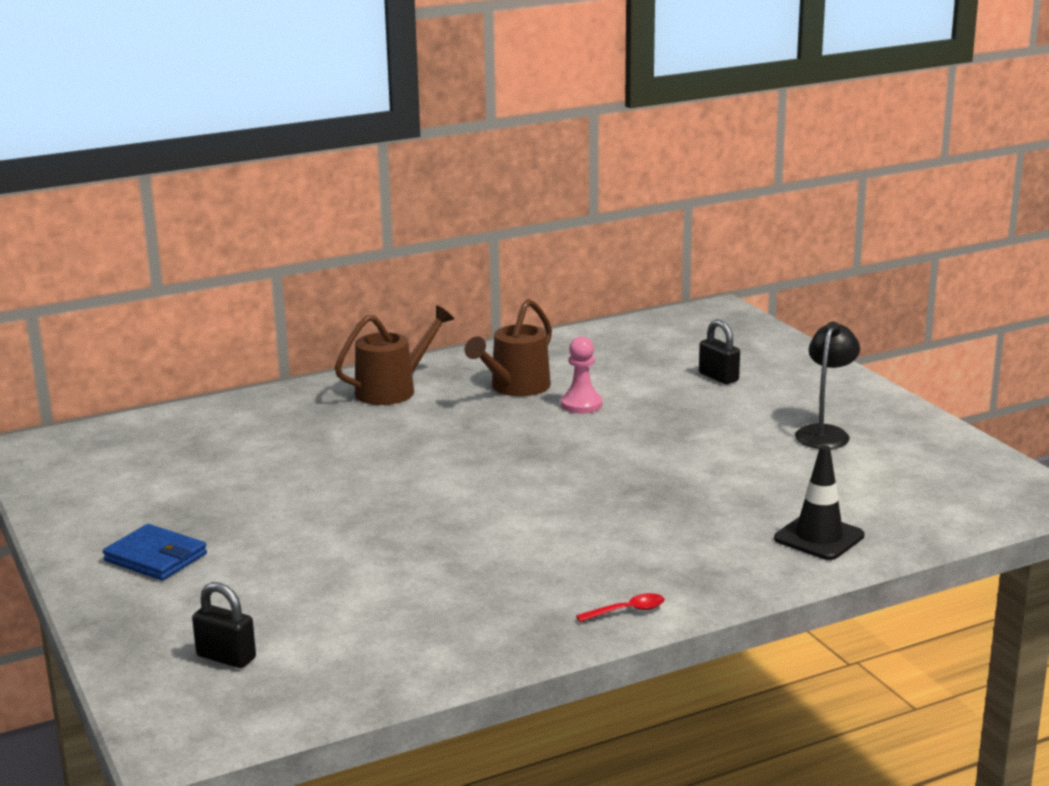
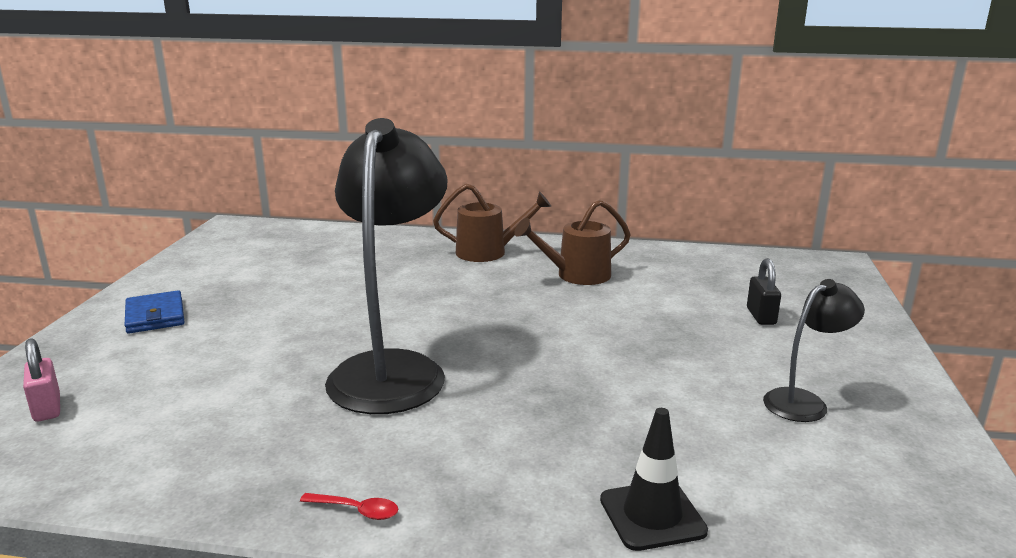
camera: 35 degrees right, 0 degrees up
(226, 657) = (47, 408): black padlock -> pink padlock
(486, 518) = (392, 369): none -> black lamp
(581, 405) = (607, 303): pink pawn -> none

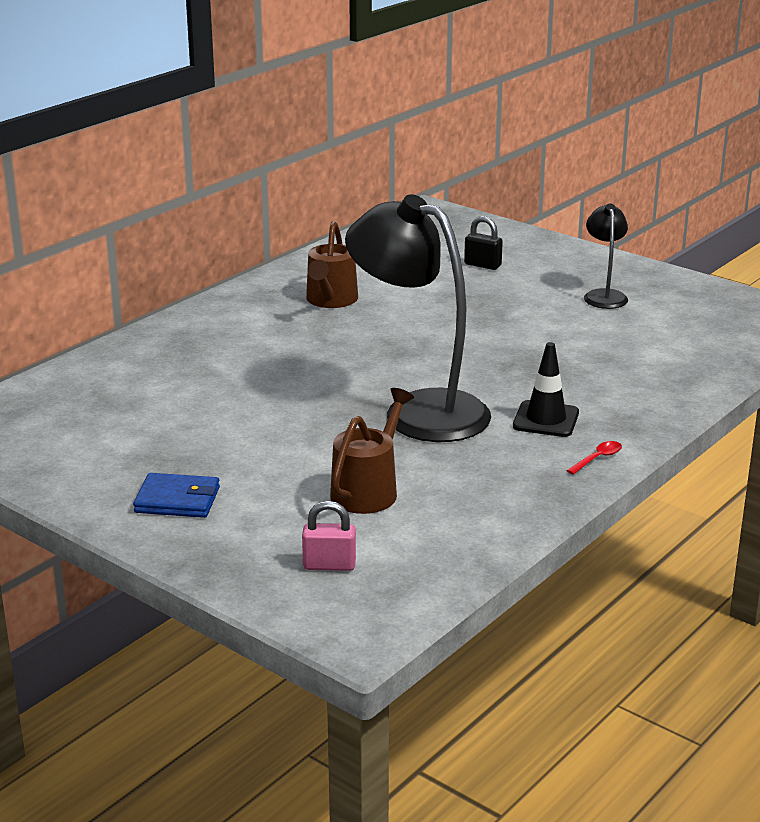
camera: 60 degrees left, 5 degrees up
(489, 252) = (229, 320): brown watering can -> brown watering can (368, 490)
(652, 515) = (676, 375): black traffic cone -> black traffic cone (546, 419)

